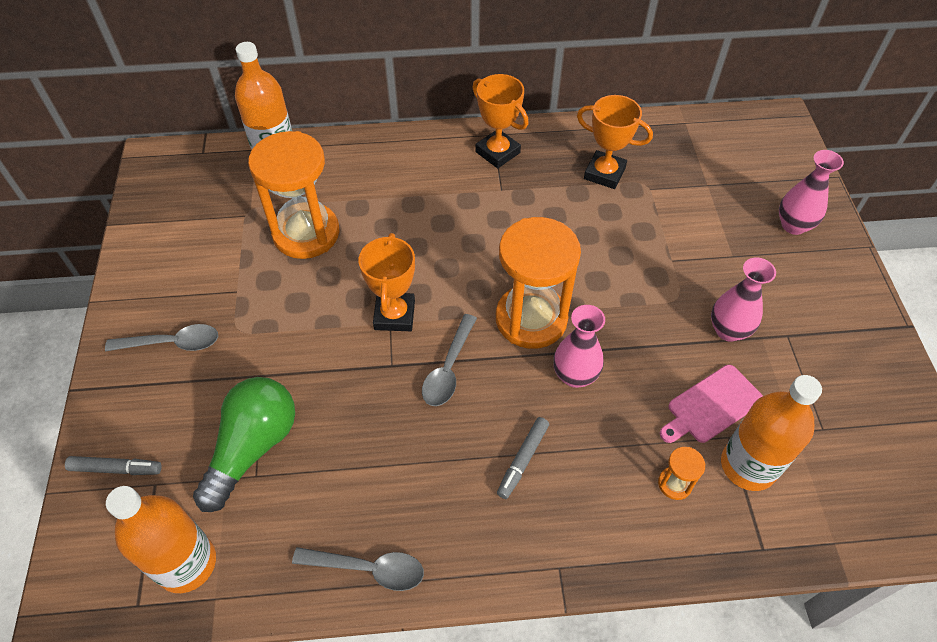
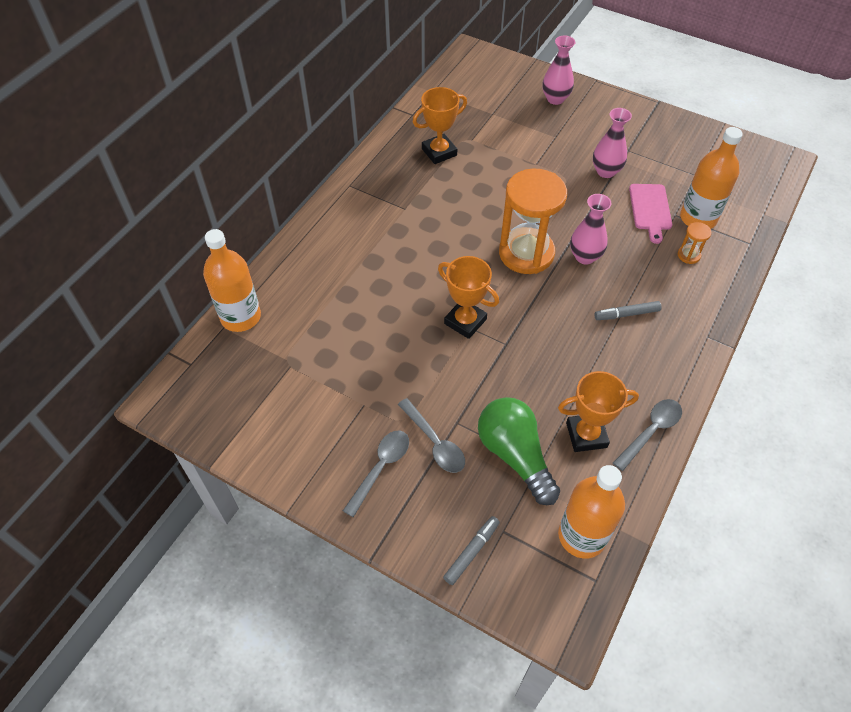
camera: 55 degrees left, 0 degrees up
(306, 233) = (344, 336): orange hourglass -> none
(449, 368) = (532, 315): grey spoon -> grey spoon (434, 442)
(497, 152) = (369, 192): orange trophy -> orange trophy (586, 435)
(523, 460) = (626, 314): grey marker -> grey marker turned 105 degrees clockwise

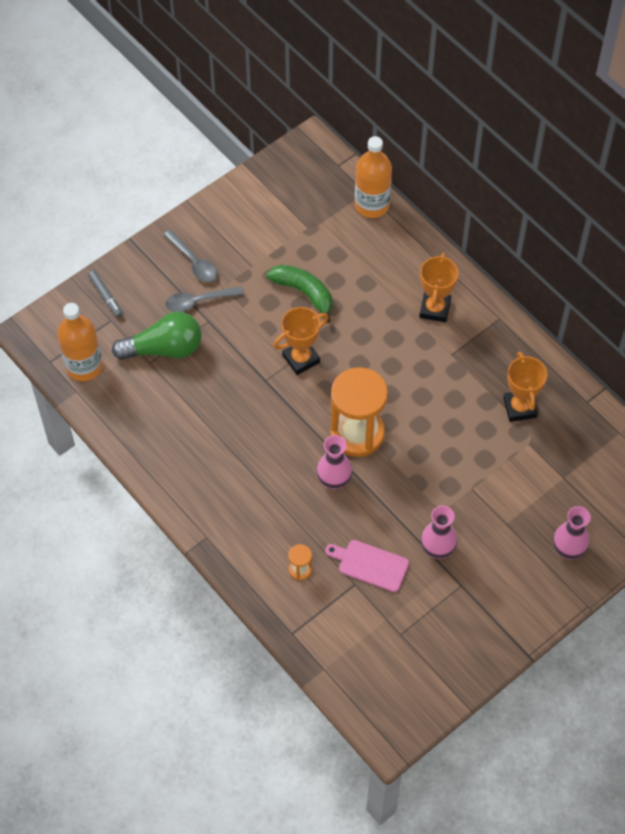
camera: 110 degrees right, 5 degrees up
(381, 343) = (304, 293): none -> green banana
(586, 435) = (158, 403): orange trophy -> orange trophy (435, 309)
(626, 314) = (256, 484): grey marker -> none
(650, 431) = (140, 448): grey spoon -> none
(698, 218) = (342, 603): orange bottle -> none

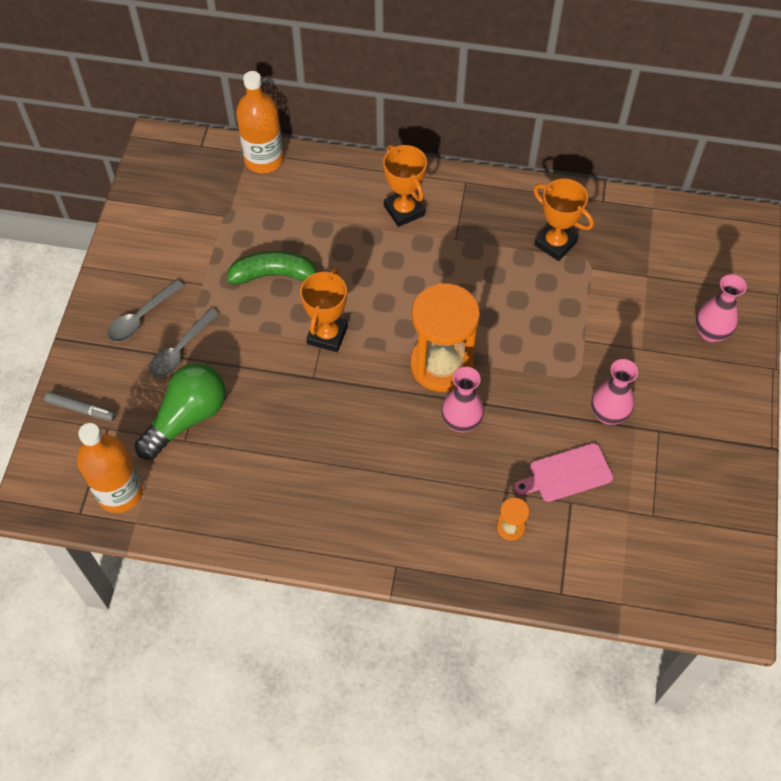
camera: 40 degrees left, 0 degrees up
(193, 262) = (141, 317): grey spoon -> grey spoon turned 120 degrees clockwise

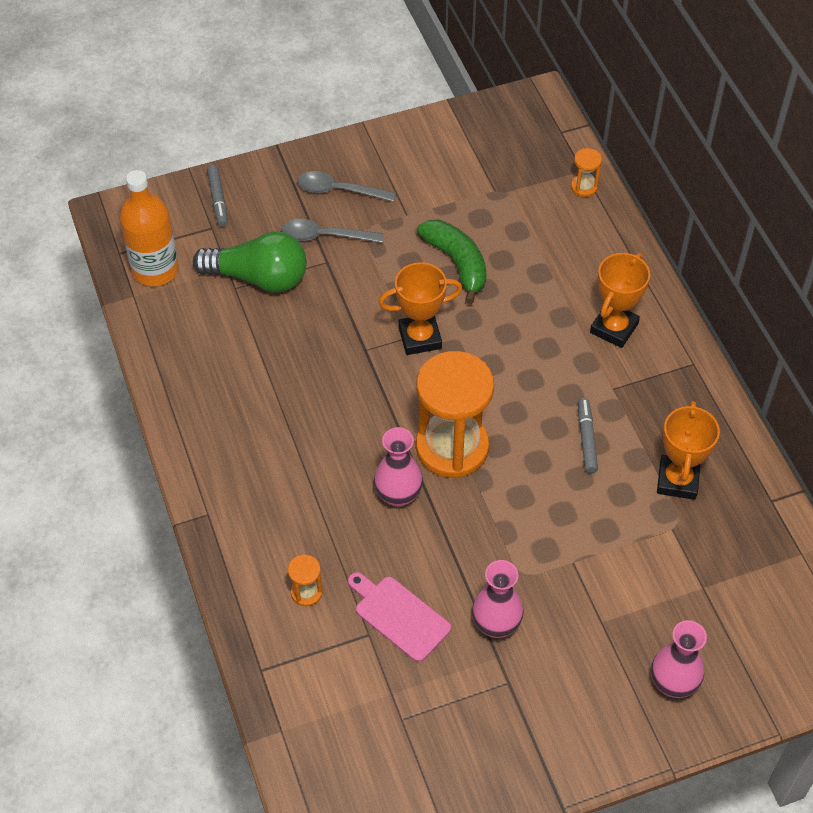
camera: 60 degrees right, 5 degrees down
(264, 160) = (584, 187): orange bottle -> orange hourglass
(487, 278) = (586, 439): none -> grey marker

